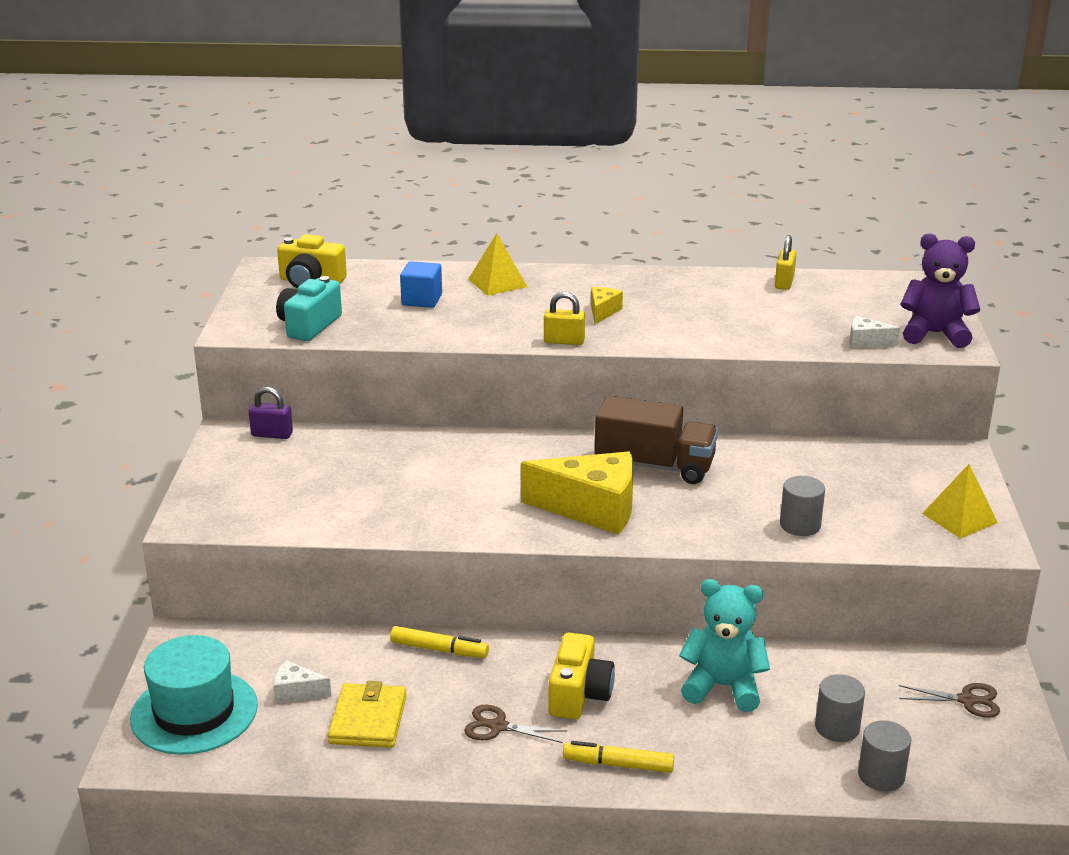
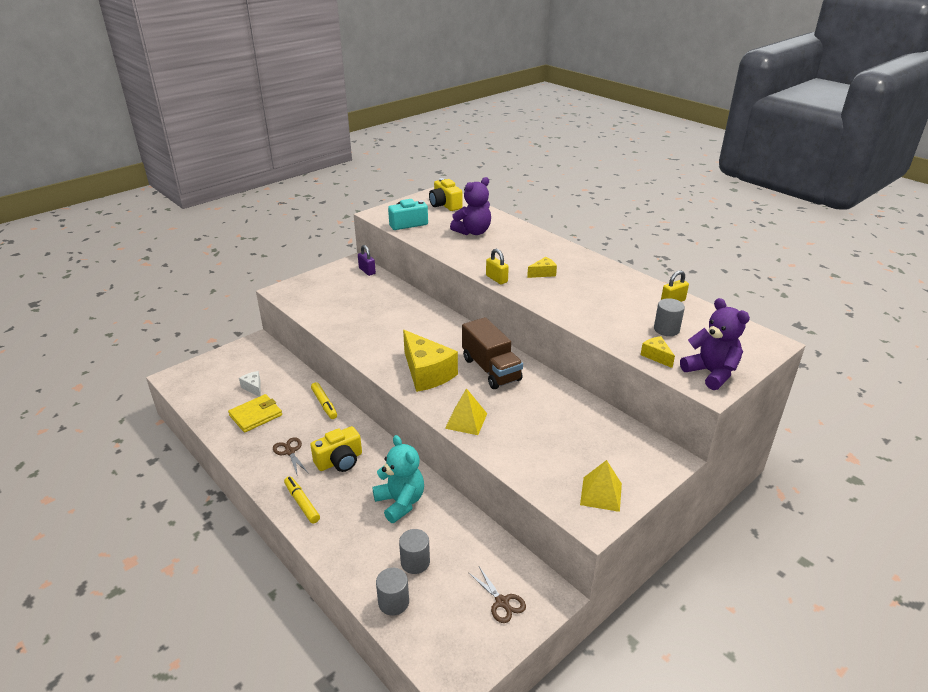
camera: 45 degrees right, 5 degrees up
(194, 712) = (214, 373): turquoise hat -> none
(422, 300) = (473, 232): blue cube -> purple teddy bear
(497, 283) = (521, 238): yellow pyramid -> yellow pyramid (466, 421)
(800, 525) = (506, 441): grey cylinder -> grey cylinder (666, 329)
(866, 342) = (656, 356): white cheese -> yellow cheese

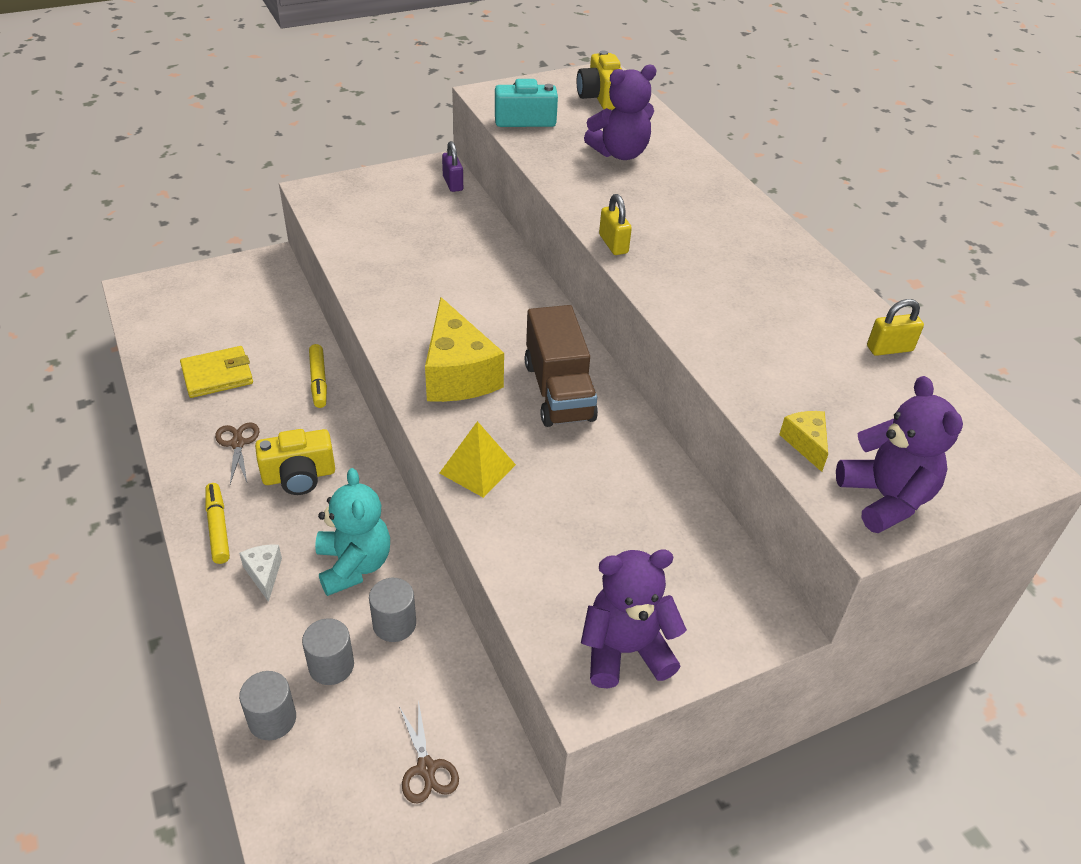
camera: 15 degrees right, 10 degrees up
(253, 388) = (233, 331): white cheese -> white cheese (264, 574)
(543, 273) = (694, 250): yellow cheese -> none
(601, 494) = (625, 650): yellow pyramid -> purple teddy bear
(666, 329) = (850, 398): grey cylinder -> grey cylinder (394, 624)

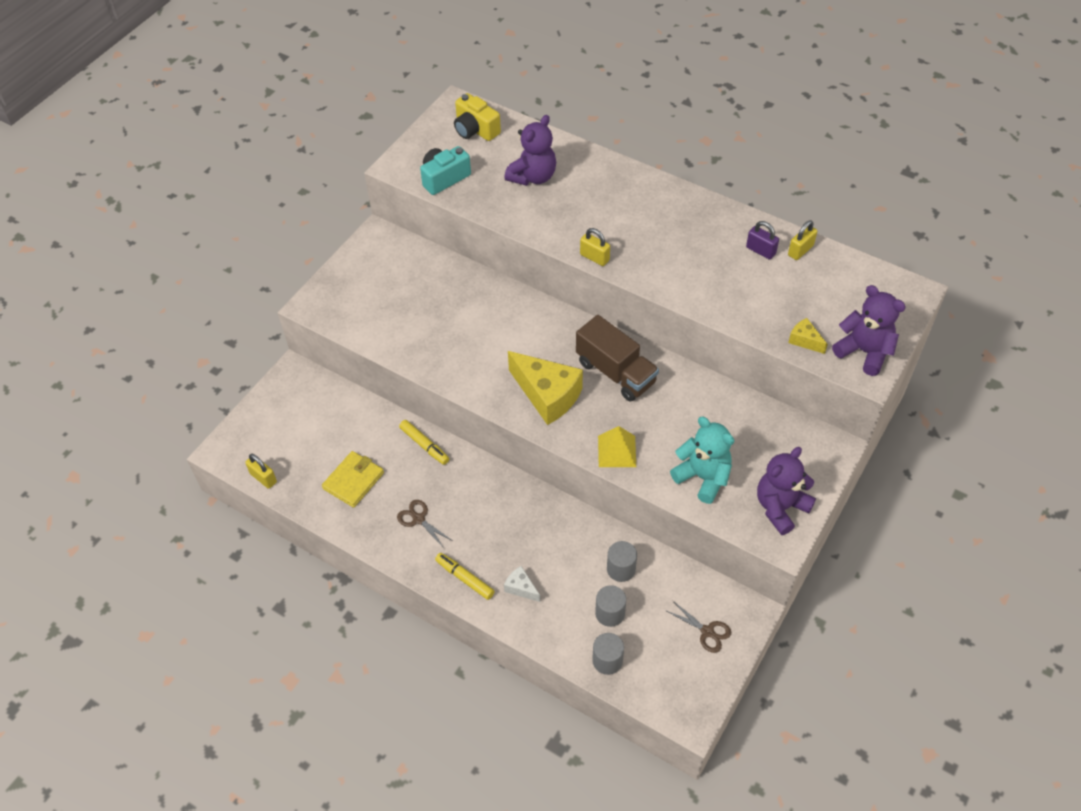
camera: 30 degrees left, 10 degrees up
(143, 329) = (263, 478): none -> yellow padlock
(299, 476) = (479, 516): yellow camera -> none
(354, 565) = (566, 550): turquoise teddy bear -> turquoise teddy bear (703, 477)
(453, 183) = (402, 246): purple padlock -> purple padlock (760, 251)

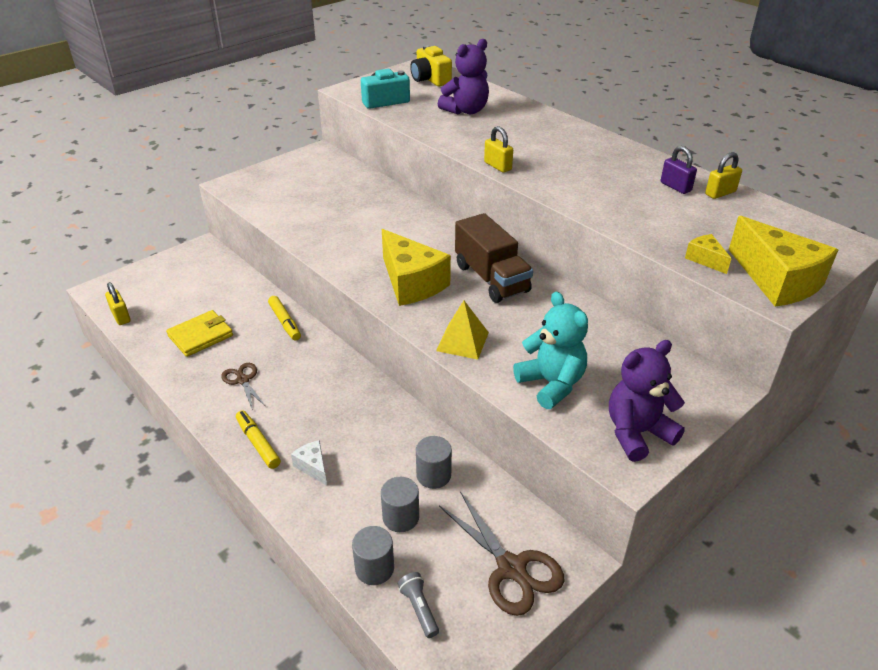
camera: 15 degrees right, 15 degrees down
(652, 682) = (419, 608): none -> grey flashlight
(707, 631) = (511, 568): brown scissors -> brown scissors, size x1.72
(864, 352) = (776, 280): purple teddy bear -> yellow cheese

